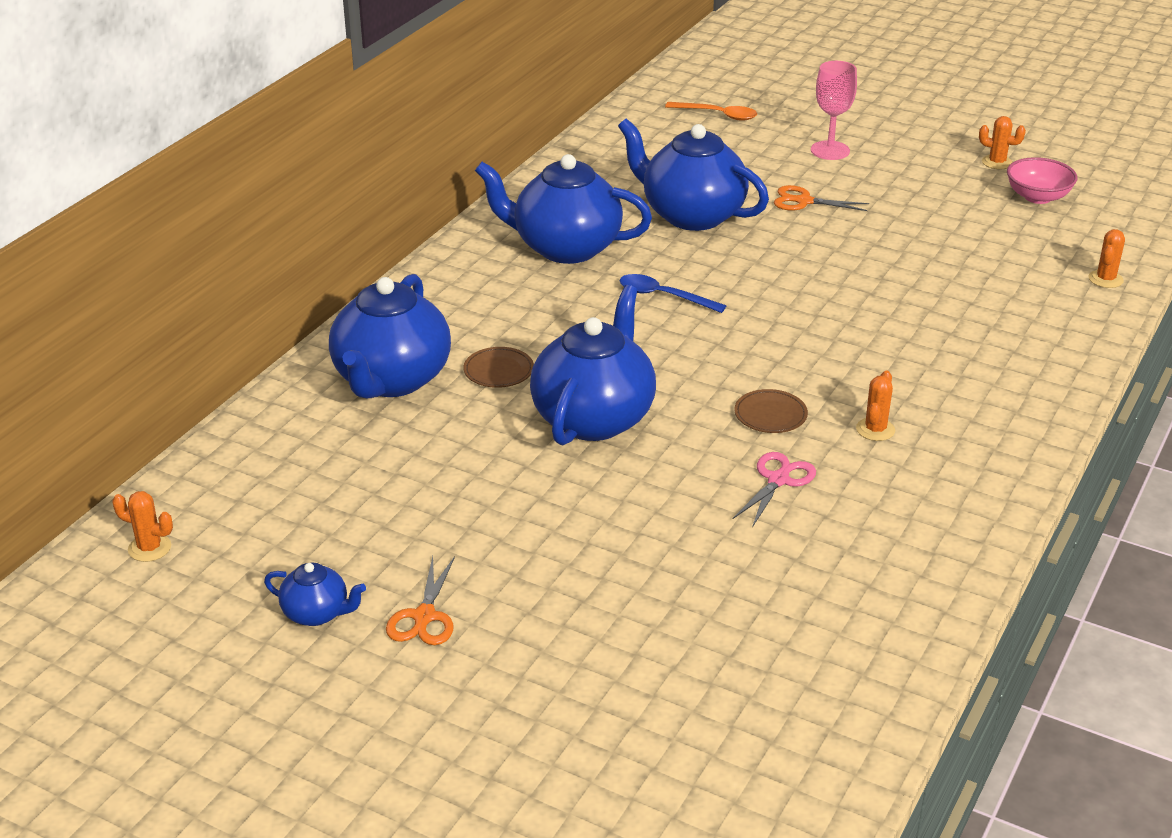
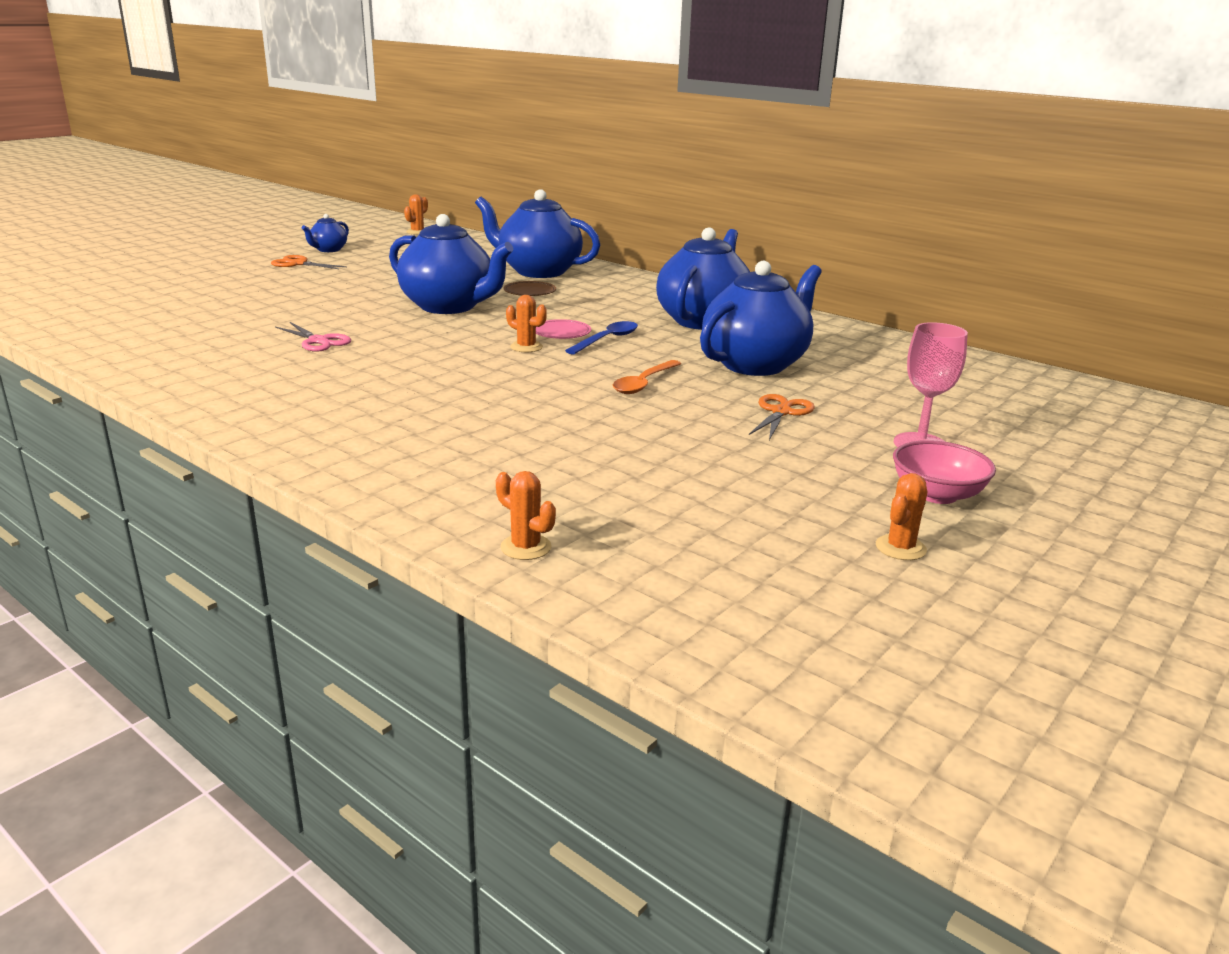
camera: 100 degrees right, 10 degrees down
(655, 326) = (561, 332): none -> pink plate
(717, 115) = (1008, 402): orange spoon -> orange spoon (644, 383)
(770, 415) = (402, 349): brown plate -> none
(875, 429) = (344, 377): orange cactus -> orange cactus (526, 347)
(1037, 197) = (782, 555): pink bowl -> pink bowl (937, 494)

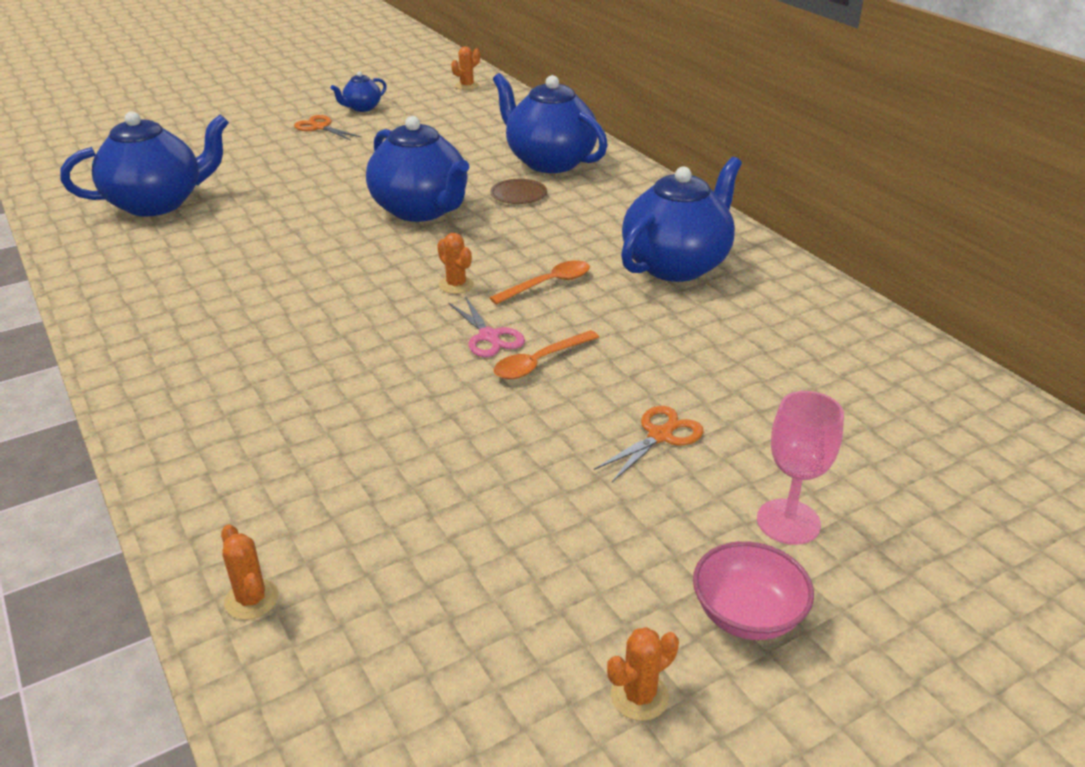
camera: 20 degrees right, 10 degrees up
(318, 341) = (264, 249): pink scissors -> pink scissors (489, 336)
(561, 332) = (507, 266): pink plate -> none
(607, 340) = (548, 284): blue spoon -> orange spoon
(756, 364) = (686, 348): blue teapot -> blue teapot (158, 203)

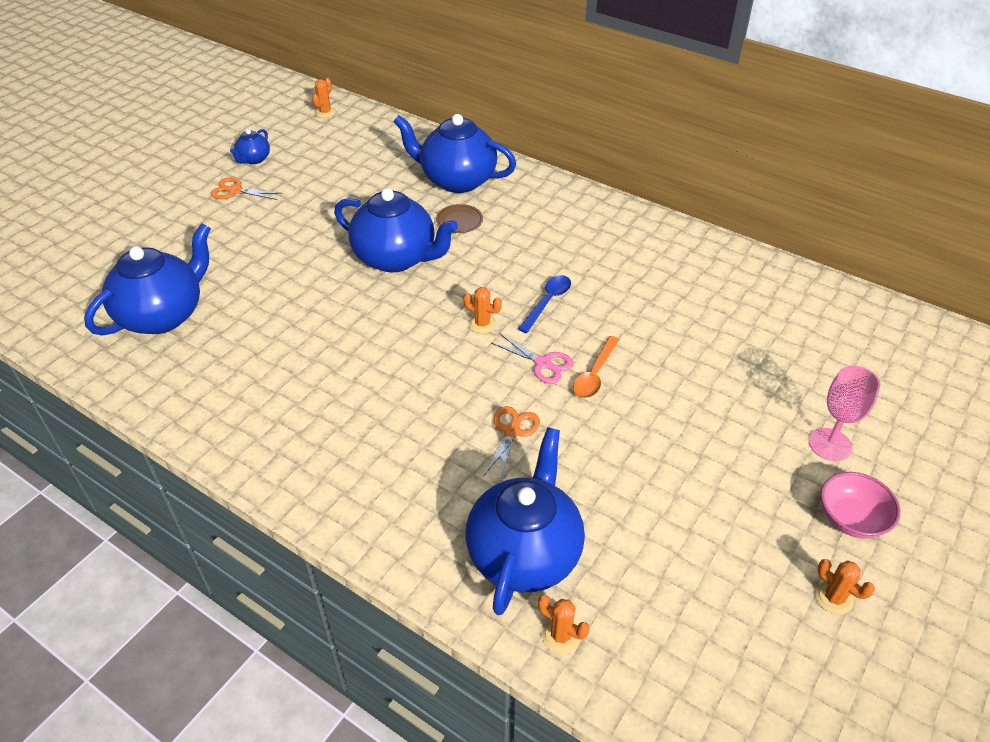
camera: 25 degrees left, 10 degrees up
(548, 284) = (547, 302): orange spoon -> blue spoon
(639, 696) = (833, 598): orange cactus -> orange cactus turned 75 degrees counterclockwise
(660, 436) = (714, 408): orange scissors -> orange scissors (512, 432)
(676, 265) = (622, 257): blue teapot -> blue teapot (524, 553)

